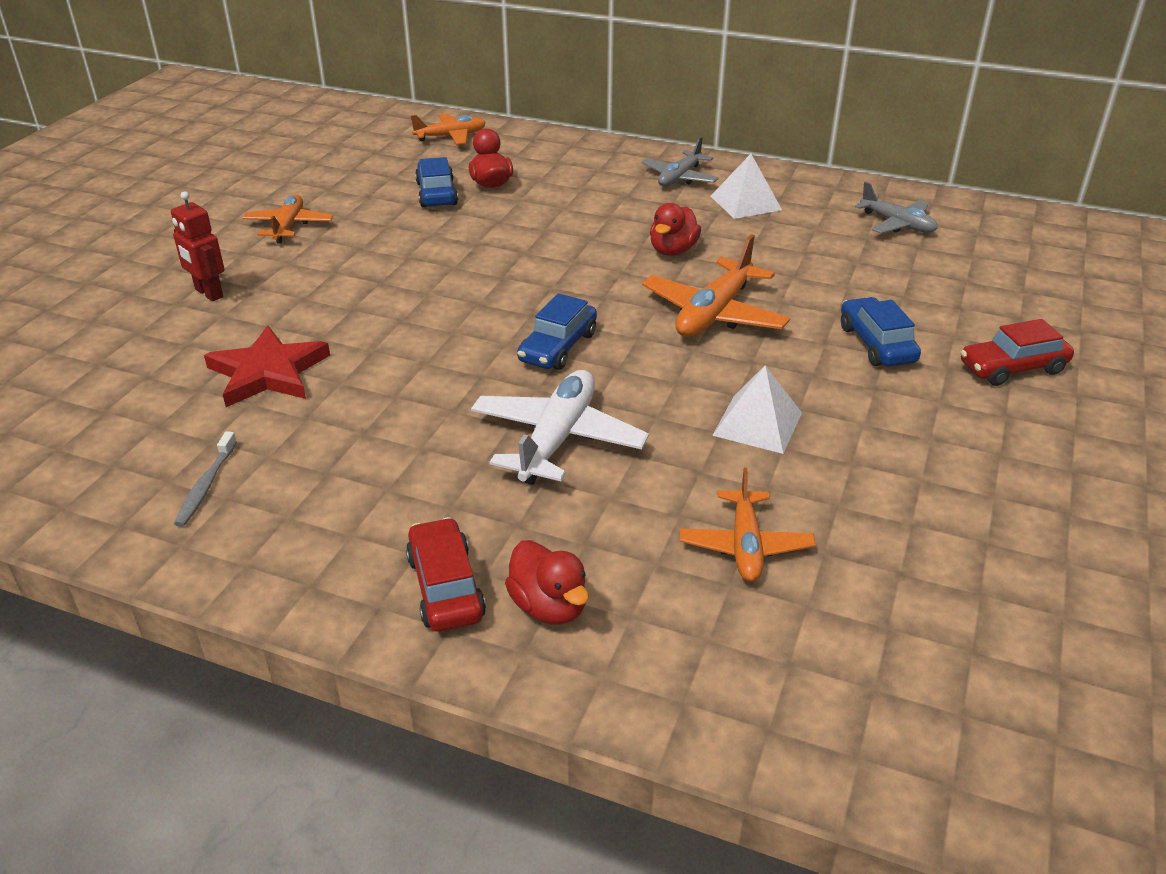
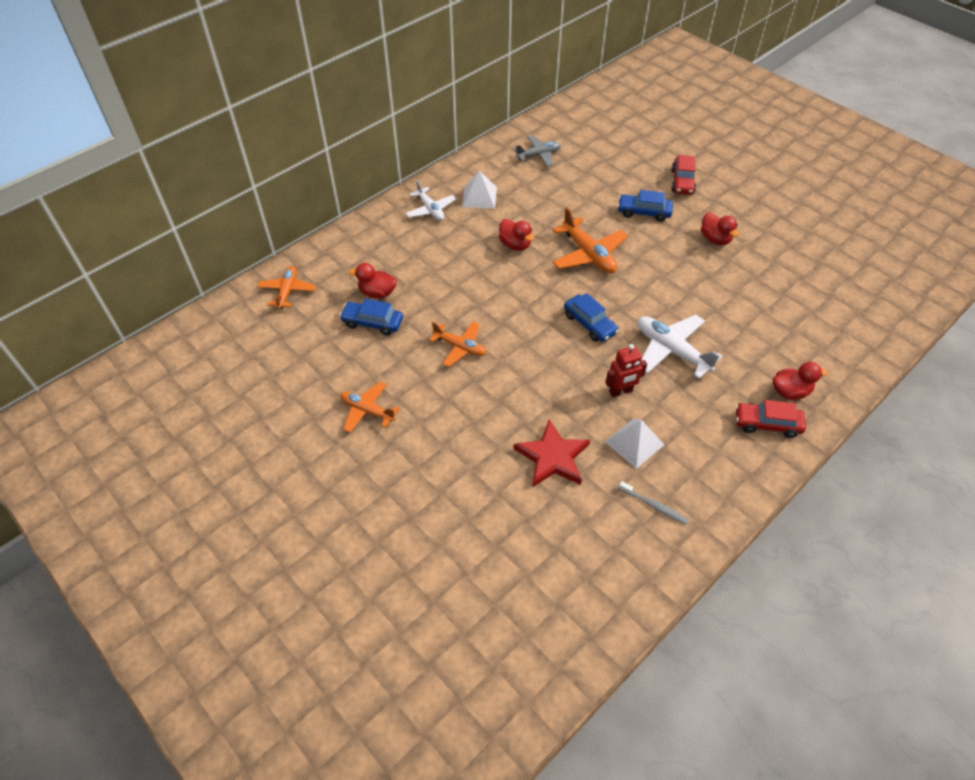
camera: 65 degrees left, 15 degrees up
(208, 293) = (438, 472): red robot -> red robot (621, 391)
(679, 178) = (430, 209): grey plane -> white plane
(745, 545) = (771, 315): orange plane -> orange plane (460, 347)
(757, 424) = (688, 277): white pyramid -> white pyramid (634, 443)
(894, 435) = (715, 239): none -> red duck

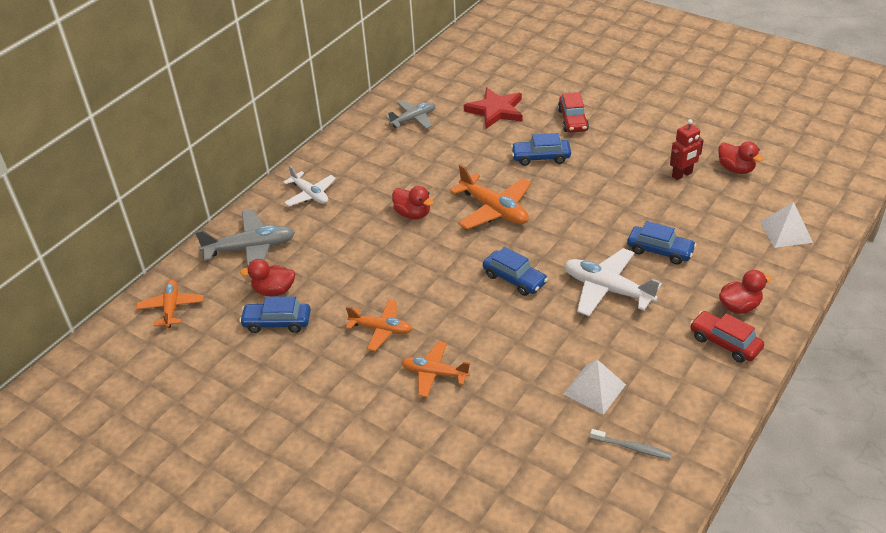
camera: 10 degrees left, 10 degrees down
(367, 250) = (250, 249): none -> grey plane
(367, 411) = (296, 415): orange plane -> orange plane (435, 374)
(479, 197) = (360, 172): white pyramid -> white pyramid (785, 232)
(552, 457) = (512, 421): red star -> red star (495, 111)
(621, 391) = (566, 341): red robot -> red robot (682, 175)
(715, 239) = (622, 171): red duck -> red duck (735, 169)
(729, 323) = (660, 251): none -> blue car
(767, 424) = (725, 343): red car -> red car turned 45 degrees clockwise

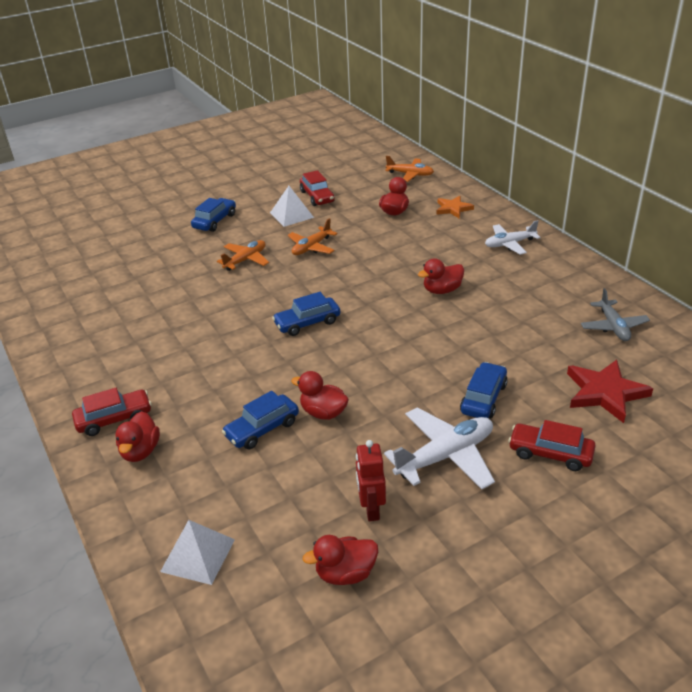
camera: 115 degrees right, 5 degrees down
(250, 249) = (453, 209): grey plane -> orange star
(258, 373) = (317, 197): none -> red car
(277, 322) = (359, 209): blue car -> blue car (215, 221)
(494, 209) = (413, 338): orange plane -> none
(594, 389) = (153, 326): white pyramid -> white pyramid (291, 215)
(607, 289) = (245, 372): white plane -> white plane (445, 456)
(617, 226) = (323, 412): none -> red duck
(632, 448) = (87, 325): grey toothbrush -> none

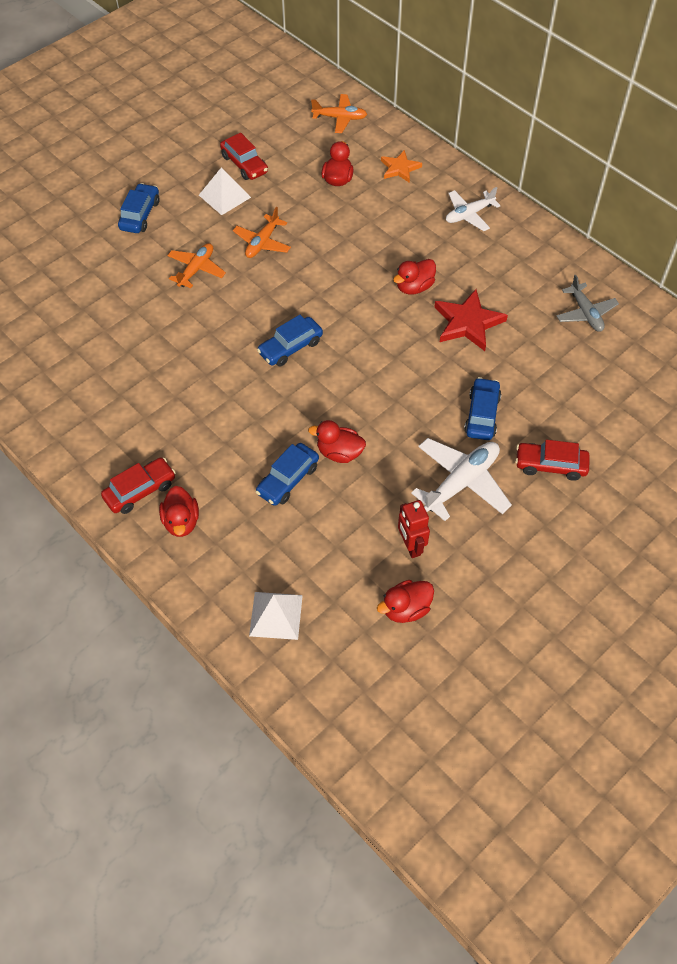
camera: 15 degrees left, 20 degrees up
(605, 393) = (587, 392): red star -> red star (467, 323)

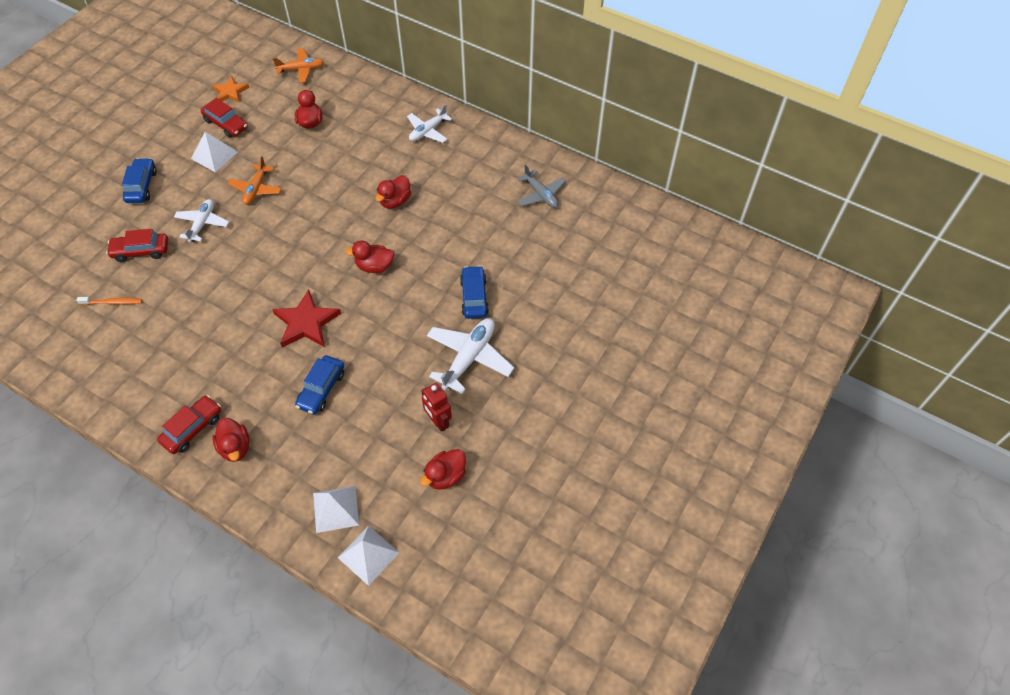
camera: 15 degrees left, 0 degrees up
(84, 335) = (112, 302): none -> orange toothbrush
(196, 269) = (202, 224): orange plane -> white plane
(290, 347) = (300, 274): blue car -> none
(301, 675) = (368, 555): none -> white pyramid
(339, 453) = (361, 356): red duck -> red duck (374, 266)
(400, 168) = (361, 103): orange star -> orange star (230, 92)
(467, 323) = (446, 222): red star -> red star (306, 322)
(550, 465) = (539, 327): red car -> red car (141, 251)

